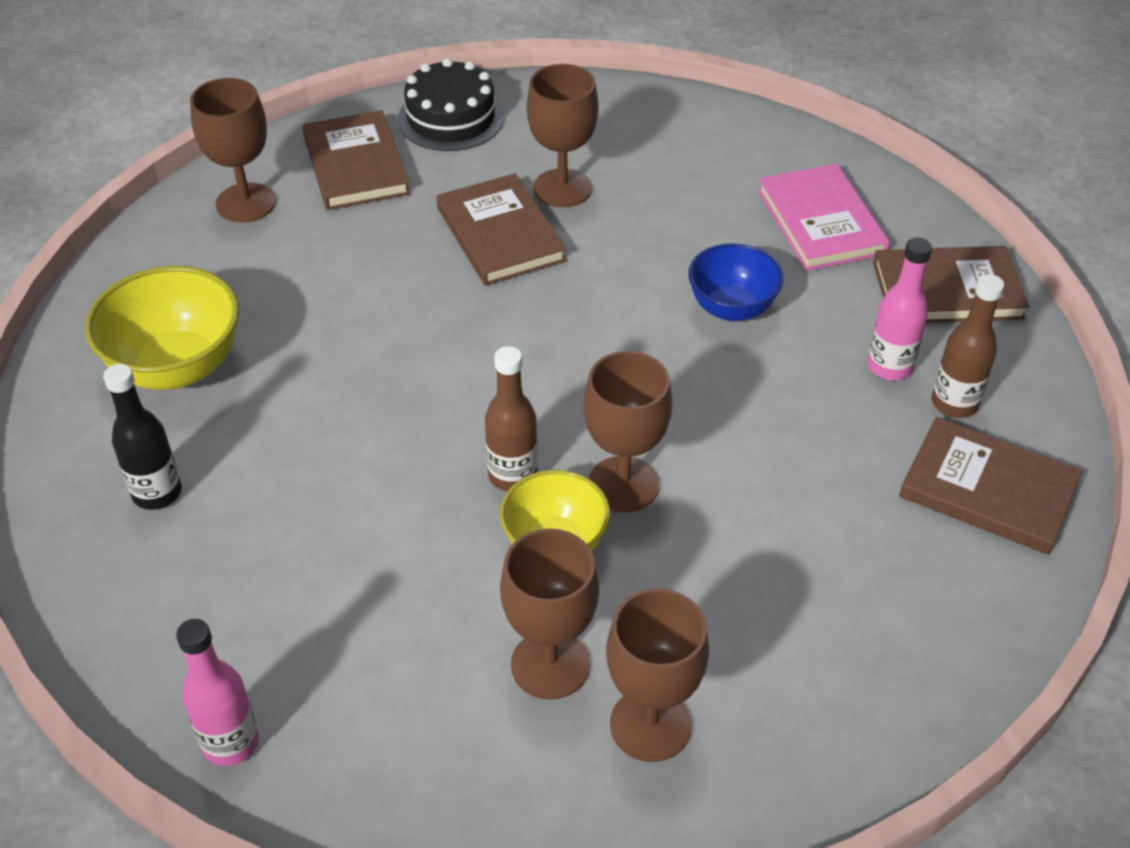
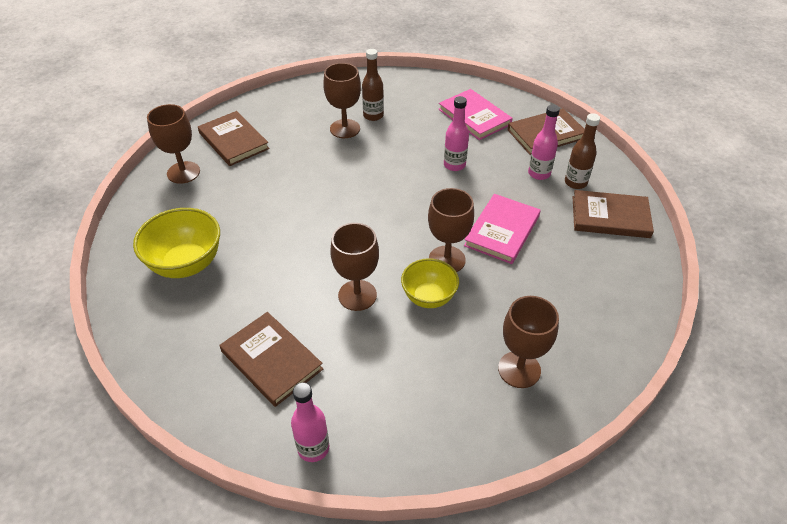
camera: 20 degrees left, 0 degrees up
(157, 493) = (207, 331): black bottle -> none
(451, 118) = (272, 108): black cake -> none
(500, 234) = (325, 157): brown book -> brown book (271, 360)
(512, 475) = (391, 270): brown bottle -> brown bottle (373, 116)
(550, 665) = (456, 356): brown goblet -> brown goblet (357, 295)
(731, 308) = (454, 165): blue bowl -> pink bottle
(756, 459) = (502, 231): none -> pink book

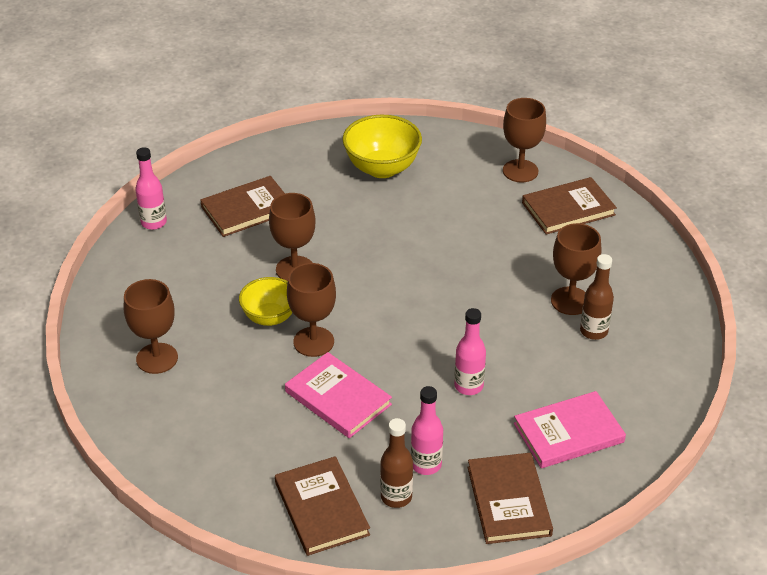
camera: 105 degrees right, 5 degrees down
(610, 217) = (321, 508): brown book -> brown book turned 45 degrees counterclockwise

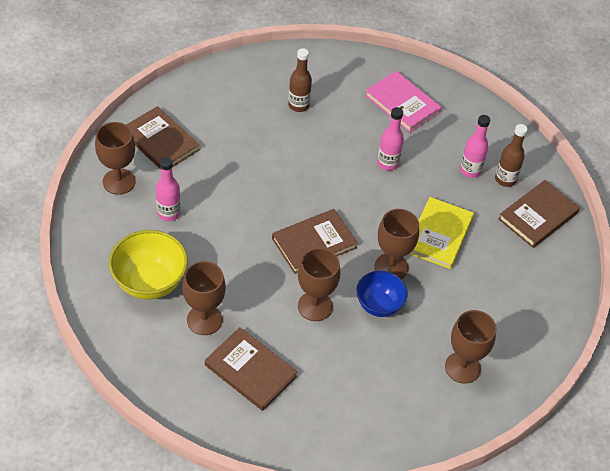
camera: 115 degrees left, 10 degrees up
(154, 222) = (301, 442): pink bottle -> pink bottle (169, 213)
(270, 317) = (379, 305): yellow bowl -> blue bowl
(338, 398) = (439, 235): pink book -> yellow book
(508, 501) = (475, 123): brown book -> brown book (314, 243)
(570, 301) = (272, 123): brown goblet -> brown goblet (204, 320)

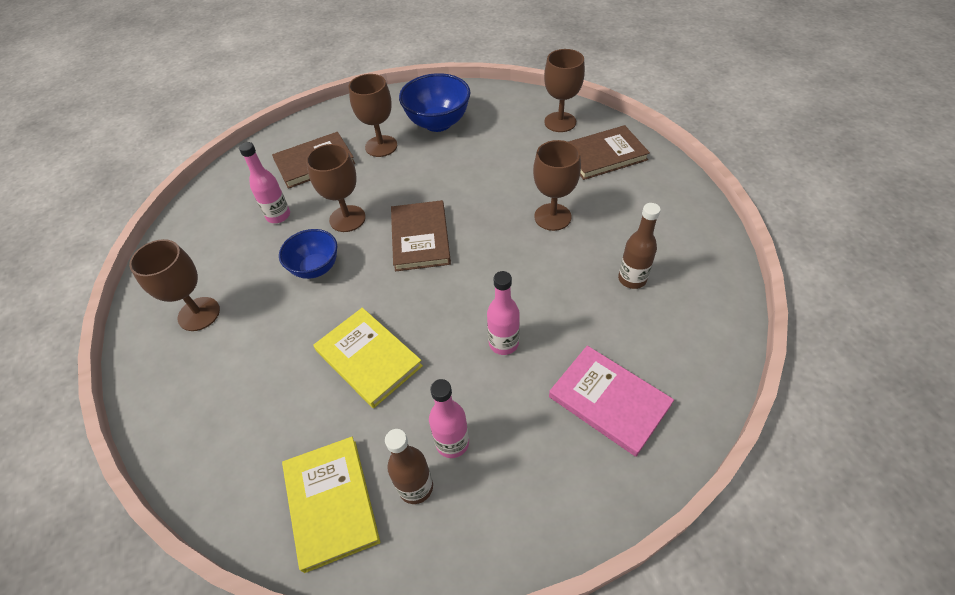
camera: 120 degrees right, 0 degrees up
(150, 282) = (438, 123): yellow bowl -> blue bowl
(169, 213) = (508, 145): pink bottle -> pink bottle (278, 216)
(391, 267) = (353, 294): brown goblet -> brown goblet (552, 217)
(402, 104) = (609, 401): pink book -> pink book turned 60 degrees clockwise
(538, 216) = (331, 503): brown book -> yellow book

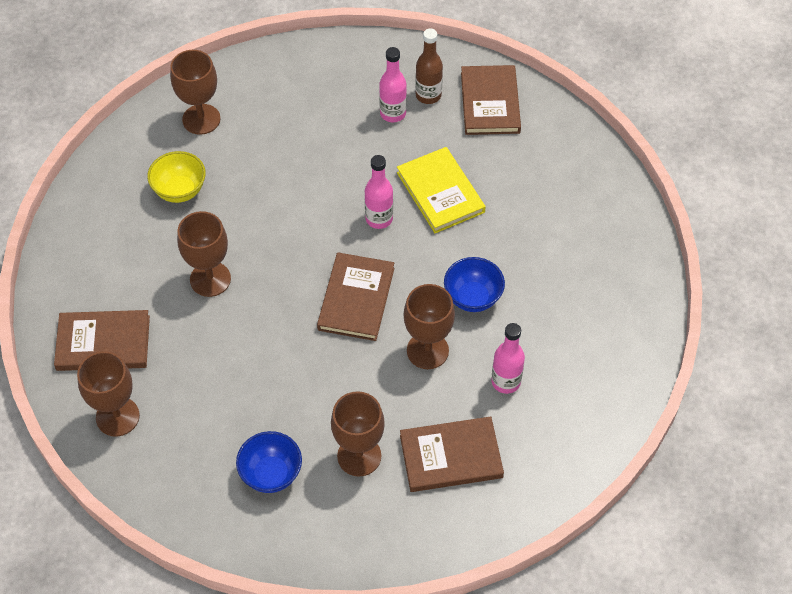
camera: 165 degrees left, 5 degrees up
(199, 314) = (594, 282): brown goblet -> brown goblet (201, 119)
(331, 503) = (490, 103): yellow book -> brown book
(438, 123) = (271, 474): blue bowl -> blue bowl, size x0.66
(503, 343) = (322, 170): pink bottle -> pink bottle (379, 219)
(609, 401) = (264, 106): pink book -> none
(632, 279) = (180, 190): brown bottle -> yellow bowl

